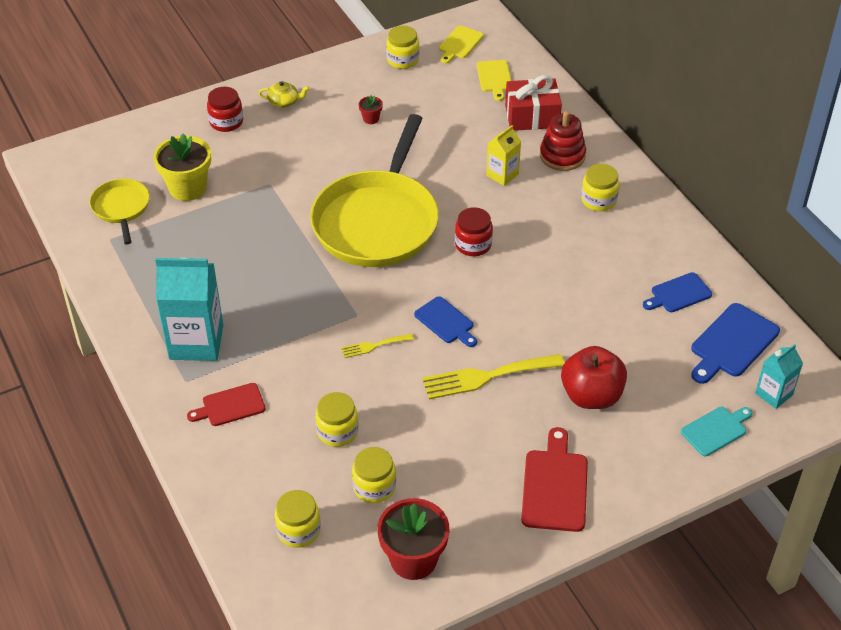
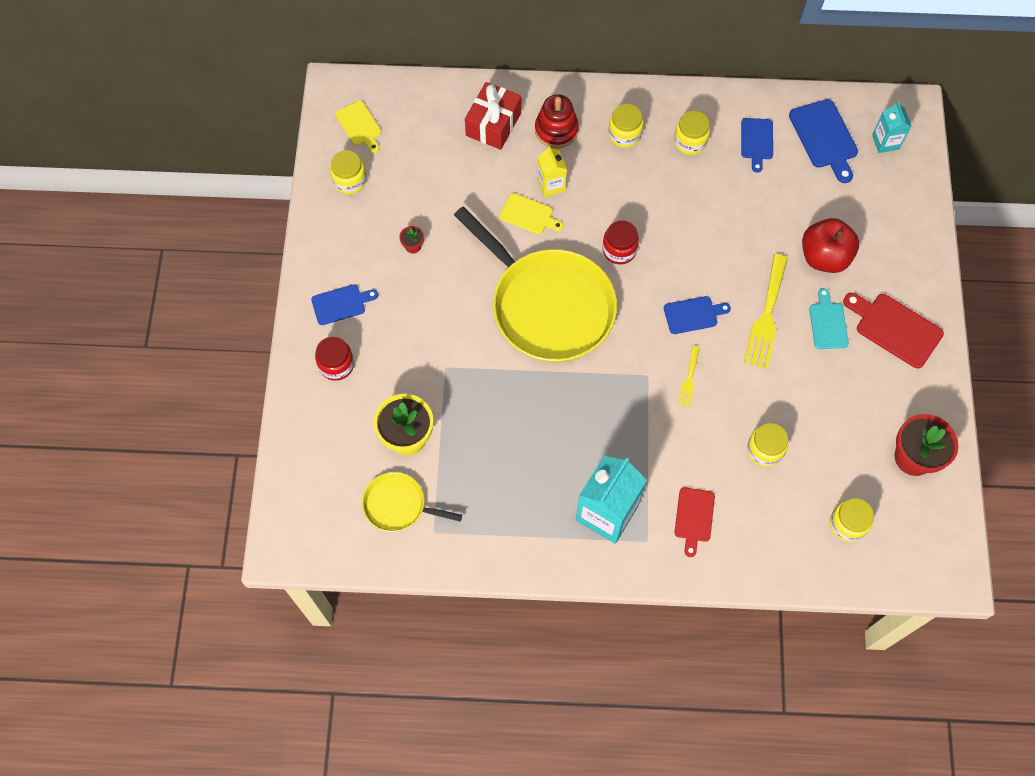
camera: 60 degrees left, 20 degrees up
(284, 102) = (341, 304): yellow teapot -> blue cutting board
(374, 487) = (833, 450): yellow jar -> yellow jar (690, 141)
(494, 78) = (425, 124): yellow cutting board -> yellow cutting board (528, 215)
(716, 430) = (898, 197): turquoise cutting board -> turquoise cutting board (828, 323)

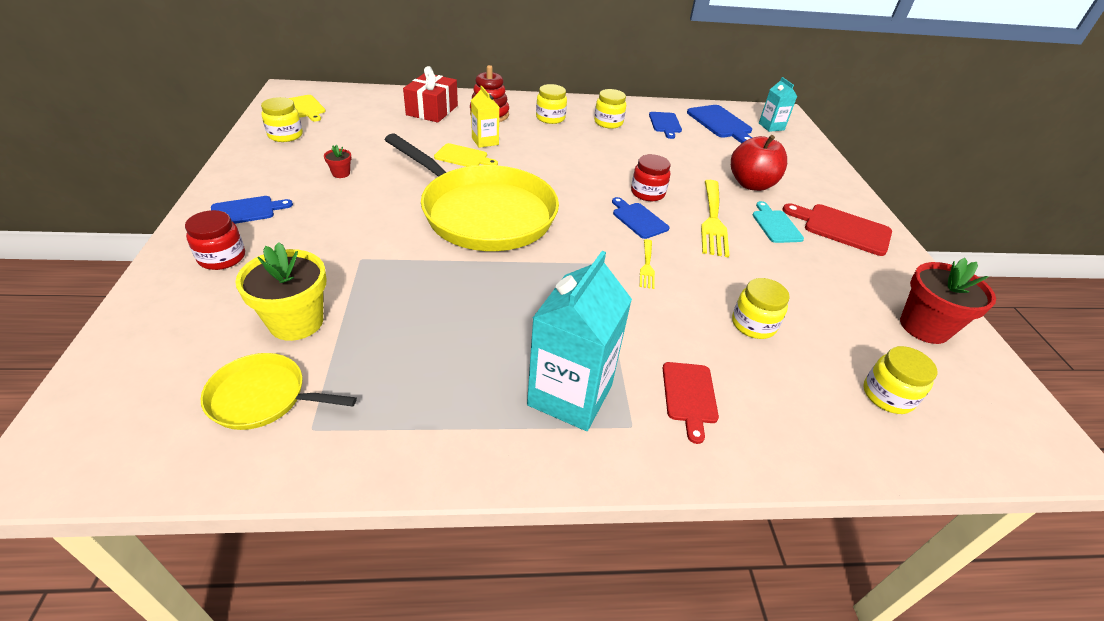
camera: 10 degrees left, 25 degrees down
(619, 250) = (555, 178): red jar -> red jar (647, 193)
(693, 315) = (638, 219): blue cutting board -> blue cutting board turned 105 degrees counterclockwise

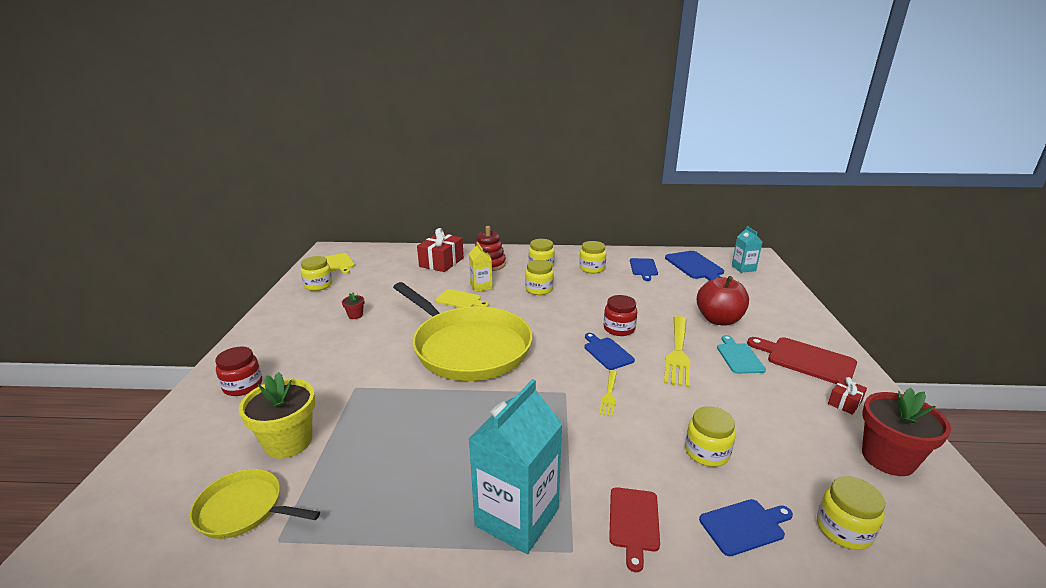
camera: 10 degrees right, 15 degrees down
(246, 211) = (272, 347): blue cutting board -> blue cutting board (744, 526)
(552, 146) = (539, 289): none -> yellow jar
(881, 272) = (844, 402): none -> red gift

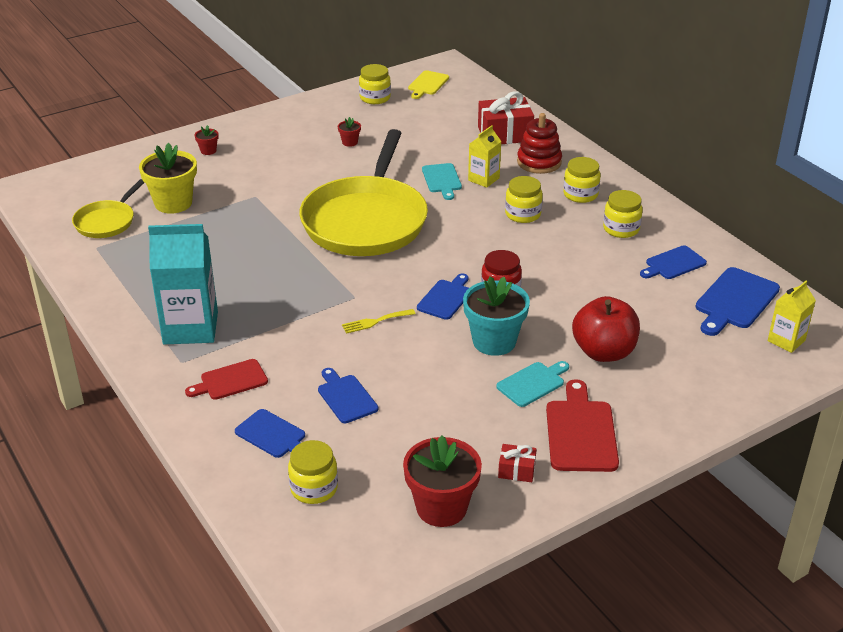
camera: 55 degrees right, 10 degrees up
(243, 386) = (208, 151): red jar -> red flower pot
(244, 509) = (107, 222): yellow pan -> yellow pan turned 135 degrees counterclockwise
(460, 300) = (442, 180): yellow cutting board -> turquoise cutting board
(678, 353) = (494, 341): yellow fork -> turquoise flower pot
(707, 452) = (346, 397): yellow jar -> blue cutting board
(743, 268) = (786, 340): turquoise carton -> yellow carton

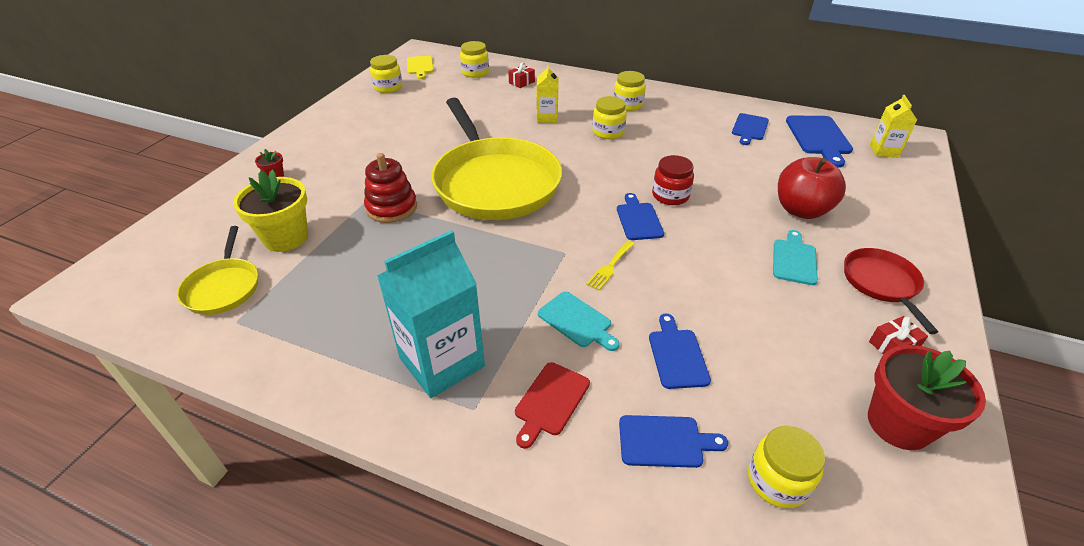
camera: 35 degrees left, 5 degrees up
(346, 397) = (677, 355): blue cutting board -> blue cutting board turned 60 degrees clockwise
(350, 142) = (405, 126): red flower pot -> none
(442, 180) = (516, 129): turquoise cutting board -> turquoise cutting board (577, 321)
(494, 341) = (721, 238): turquoise flower pot -> none
(504, 134) = (521, 82): red gift -> red gift, size x0.50
(539, 162) = (571, 93): red stacking toy -> red stacking toy (391, 208)
(581, 432) = (881, 283): red cutting board -> red pan
(621, 229) = (685, 118): yellow jar -> yellow jar (475, 72)

